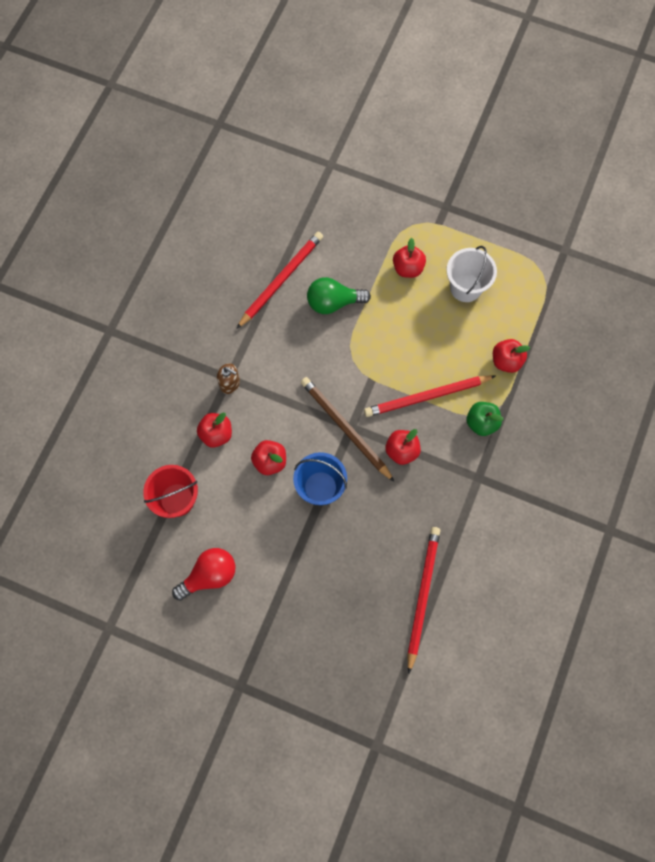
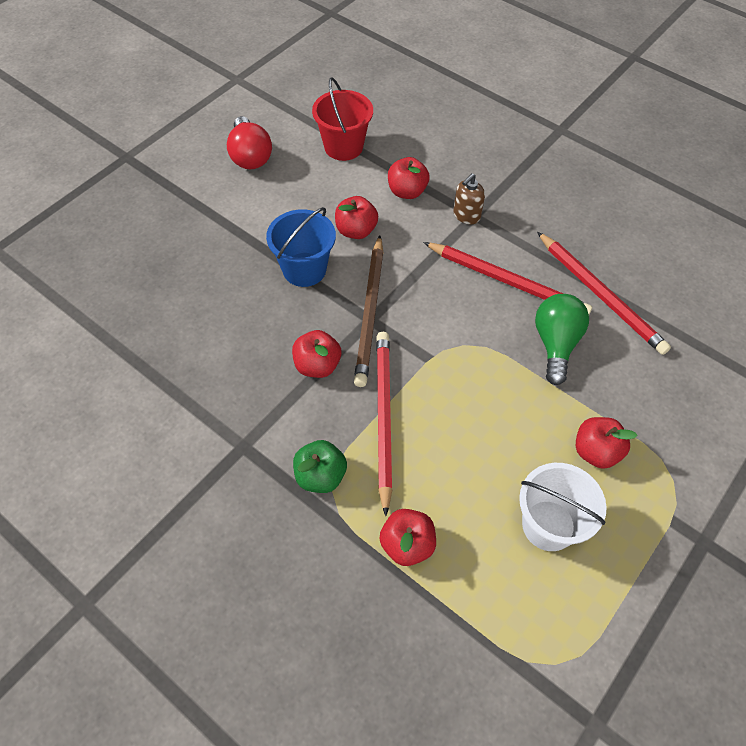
camera: 105 degrees right, 15 degrees down
(345, 428) = (370, 312): brown pencil -> brown pencil turned 120 degrees clockwise
(422, 596) = (125, 336): red pencil -> red pencil (507, 281)

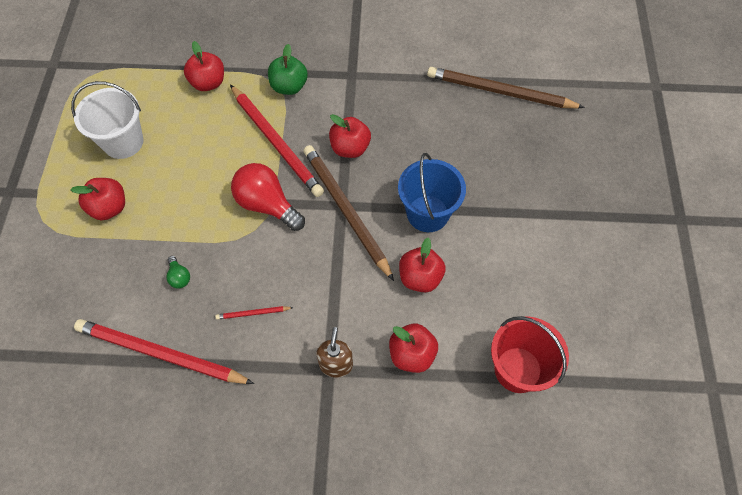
camera: 145 degrees right, 5 degrees up
(125, 330) = (500, 92): none -> brown pencil
(250, 156) = (587, 294): red light bulb -> red light bulb (267, 205)
(507, 281) = (253, 313): red pencil -> red pencil, size x0.41
(555, 344) = (179, 277): green light bulb -> green light bulb, size x0.46

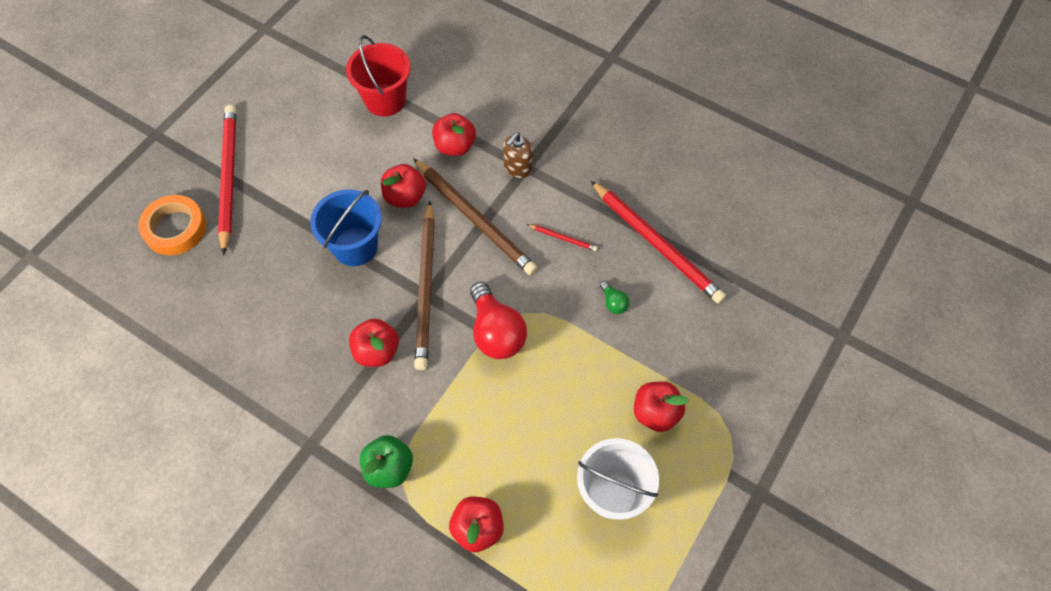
camera: 150 degrees left, 0 degrees up
(179, 277) = (613, 303): green light bulb -> green light bulb turned 150 degrees clockwise
(276, 142) = (446, 400): red pencil -> red pencil (228, 178)
(500, 92) = (178, 334): brown pencil -> brown pencil (475, 219)
(578, 155) = (175, 228): none -> orange tape

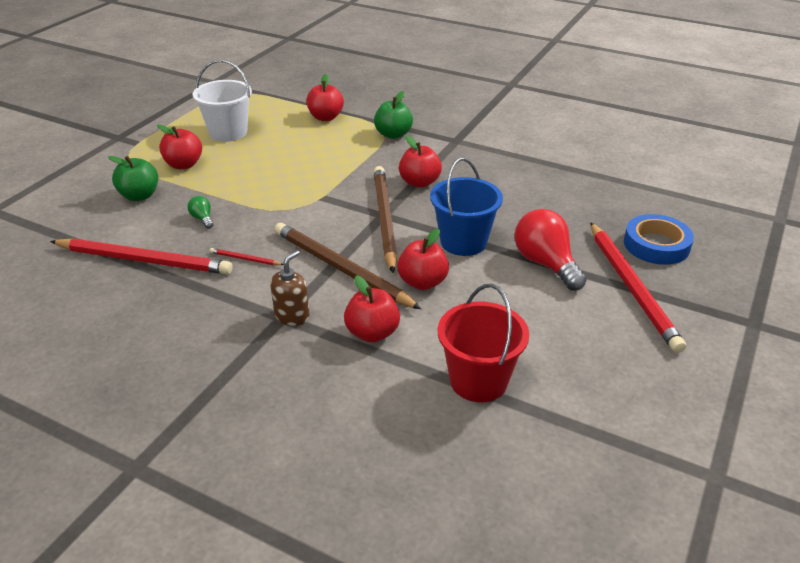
camera: 175 degrees right, 25 degrees down
(175, 228) = (656, 245): orange tape -> blue tape
(496, 332) = (315, 197): red light bulb -> red light bulb (546, 264)
(657, 244) = (144, 260): red pencil -> red pencil turned 150 degrees clockwise
(691, 350) = (139, 196): none -> green apple

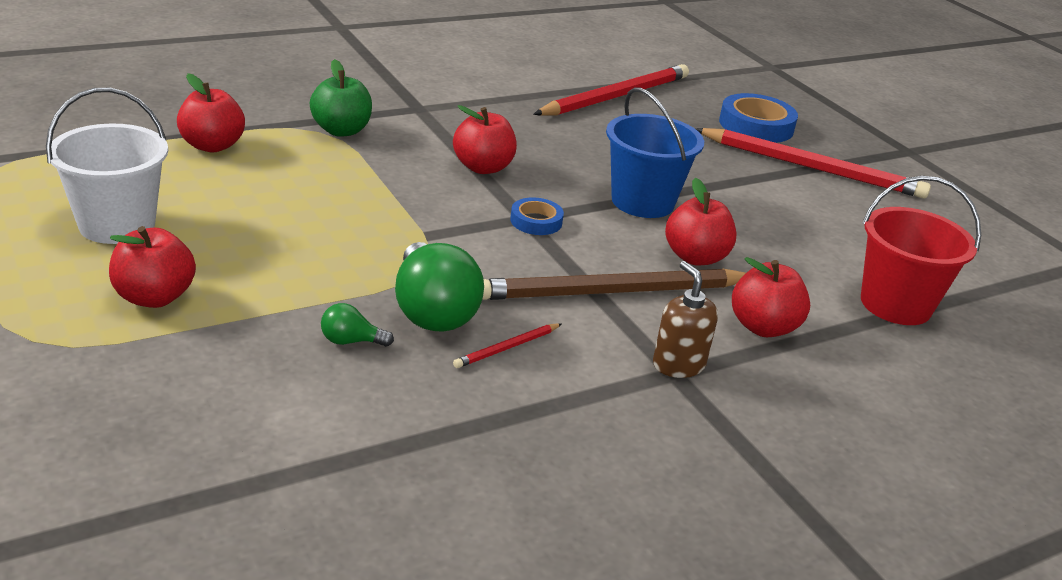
camera: 60 degrees left, 5 degrees down
(139, 196) = (189, 371): green apple -> none
(144, 260) = (401, 433): red pencil -> red pencil (615, 96)
(253, 227) = (432, 311): none -> green light bulb
(384, 219) = (536, 221): brown pencil -> blue tape
(546, 264) = (732, 183): red light bulb -> none

